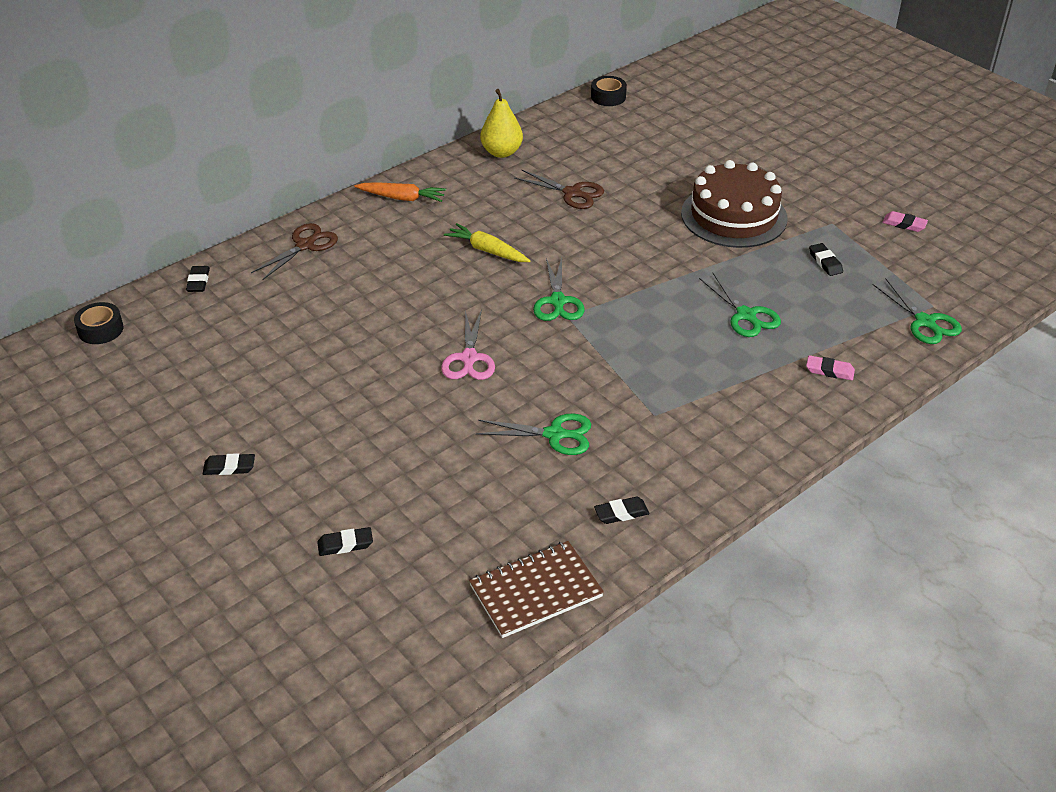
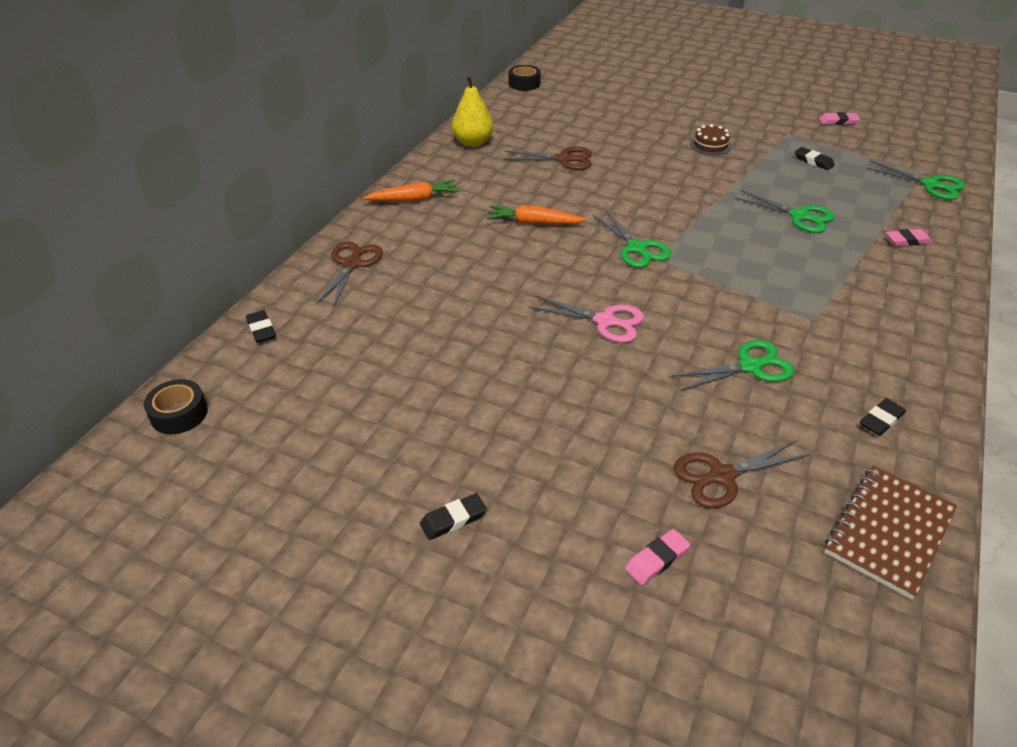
camera: 25 degrees left, 0 degrees up
(345, 544) = (656, 559): black eraser -> pink eraser
(447, 507) = (721, 476): none -> brown scissors
(469, 358) = (605, 321): pink scissors -> pink scissors turned 45 degrees counterclockwise
(487, 250) = (534, 223): yellow carrot -> orange carrot
(734, 216) = (710, 145): brown cake -> brown cake, size x0.42

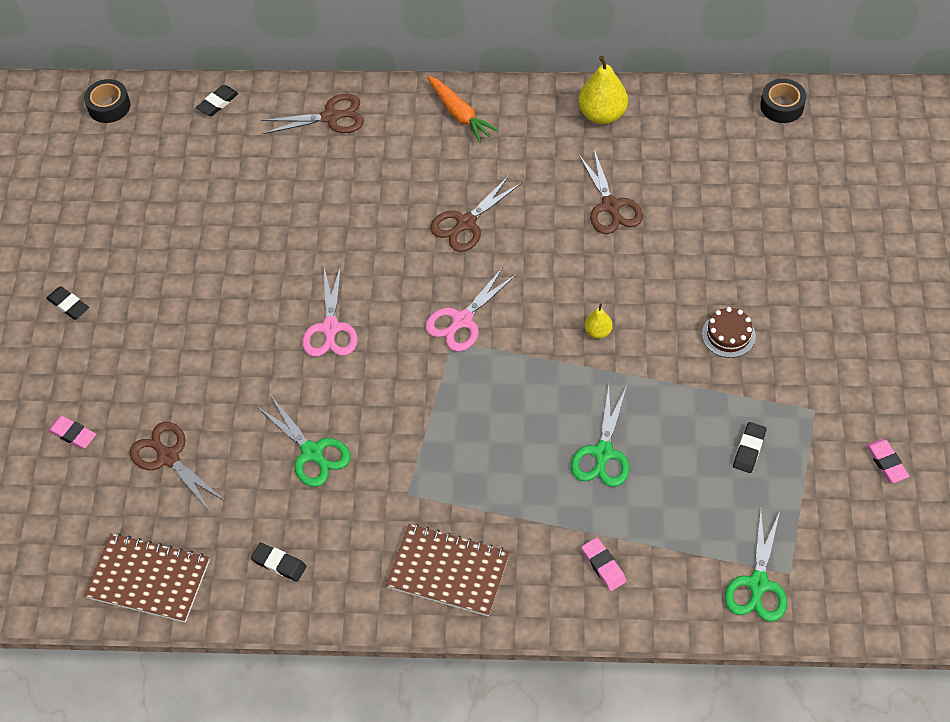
camera: 70 degrees right, 15 degrees up
(534, 223) = (466, 223): orange carrot -> brown scissors
(636, 248) = (462, 320): green scissors -> pink scissors
(681, 192) = (598, 332): none -> yellow pear
(903, 316) = (448, 571): none -> brown notebook

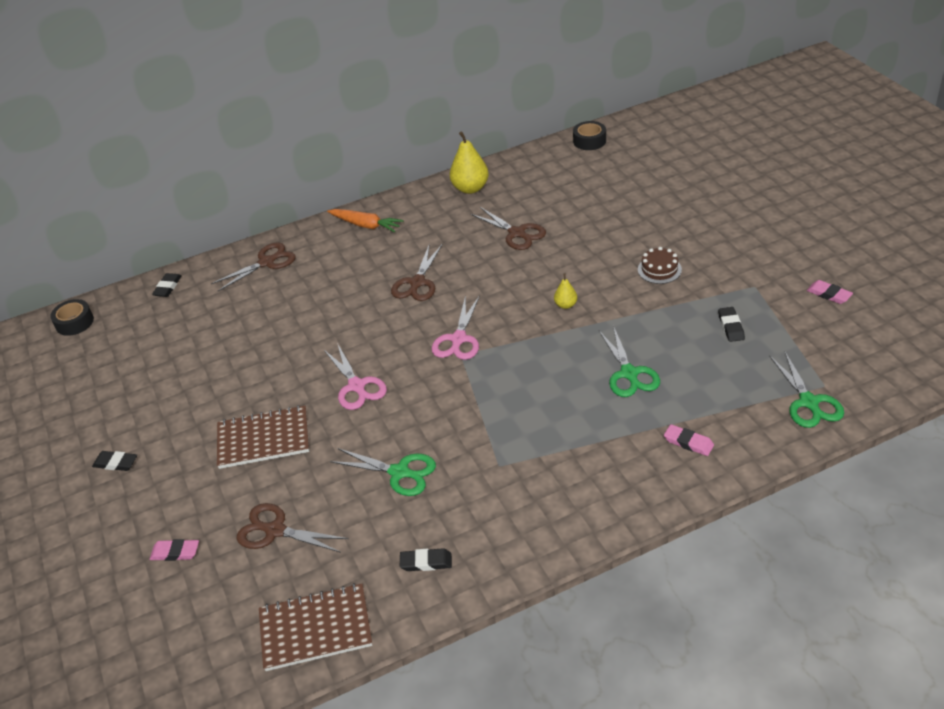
camera: 25 degrees left, 15 degrees down
(448, 571) = (572, 501): brown notebook -> brown notebook (263, 439)

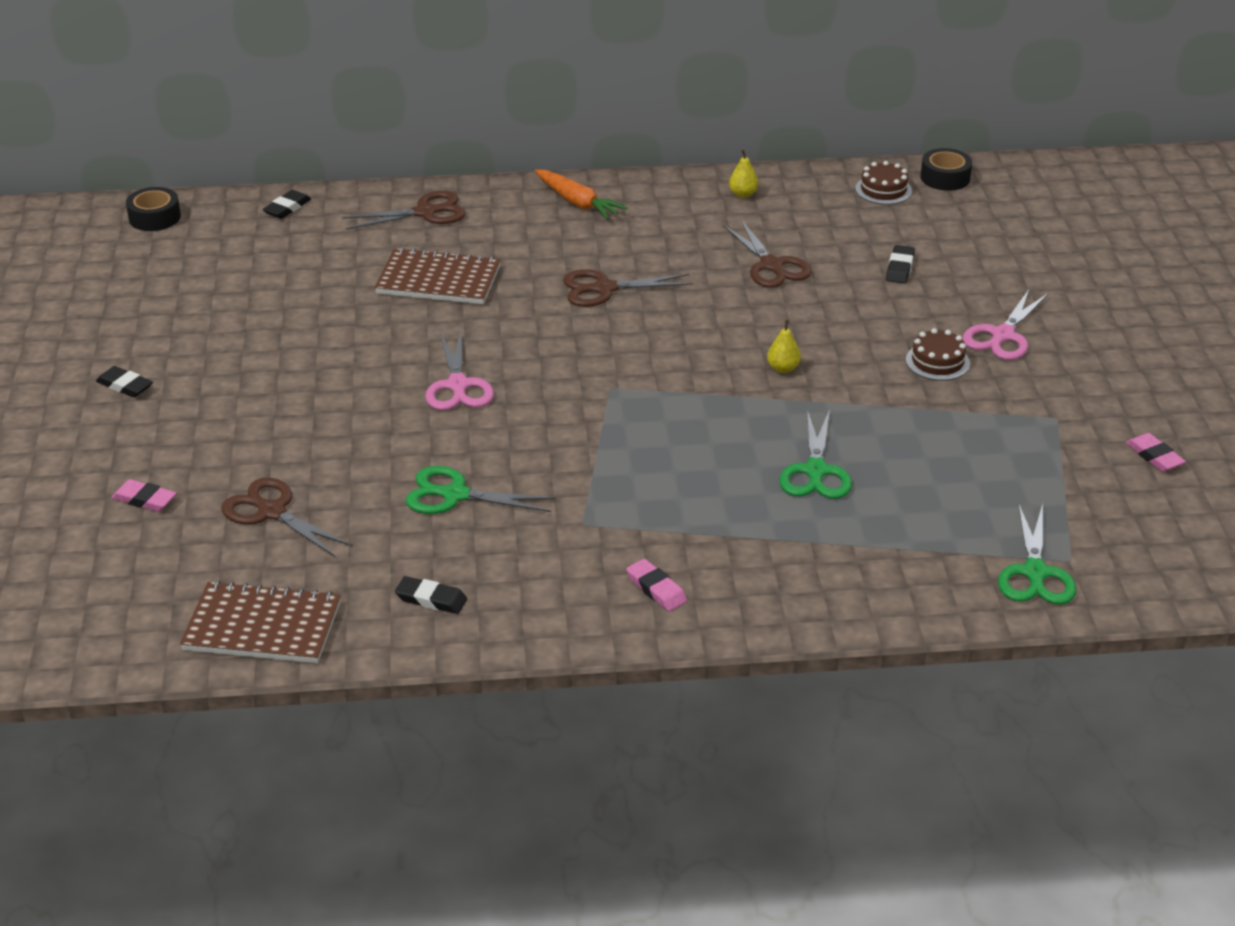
camera: 15 degrees right, 5 degrees down
(263, 439) = (312, 411): brown notebook -> brown notebook (438, 280)
(399, 472) = (455, 495): green scissors -> green scissors turned 150 degrees clockwise
(417, 283) = (604, 289): brown scissors -> brown scissors turned 45 degrees clockwise
(458, 339) = (618, 369): pink scissors -> pink scissors (1002, 335)
(470, 188) = (743, 194): yellow pear -> yellow pear, size x0.52
(556, 160) = (883, 190): none -> brown cake
(688, 442) = (842, 571): pink eraser -> pink eraser (656, 589)
(730, 326) = (989, 456): black eraser -> black eraser (899, 268)

